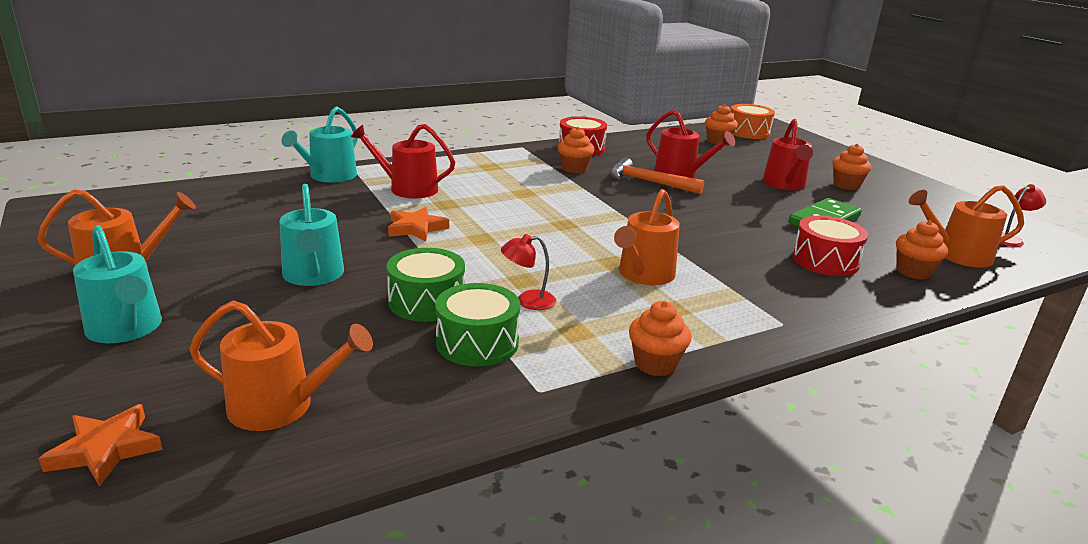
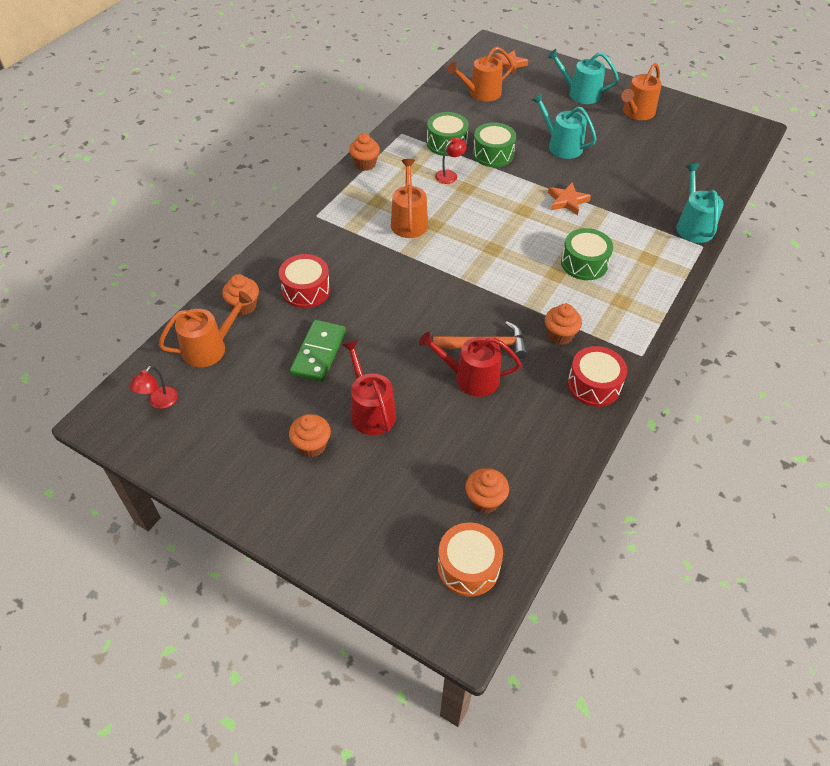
camera: 150 degrees right, 25 degrees up
(408, 188) = (629, 238): red watering can -> none
(484, 190) = (584, 263): none -> green drum

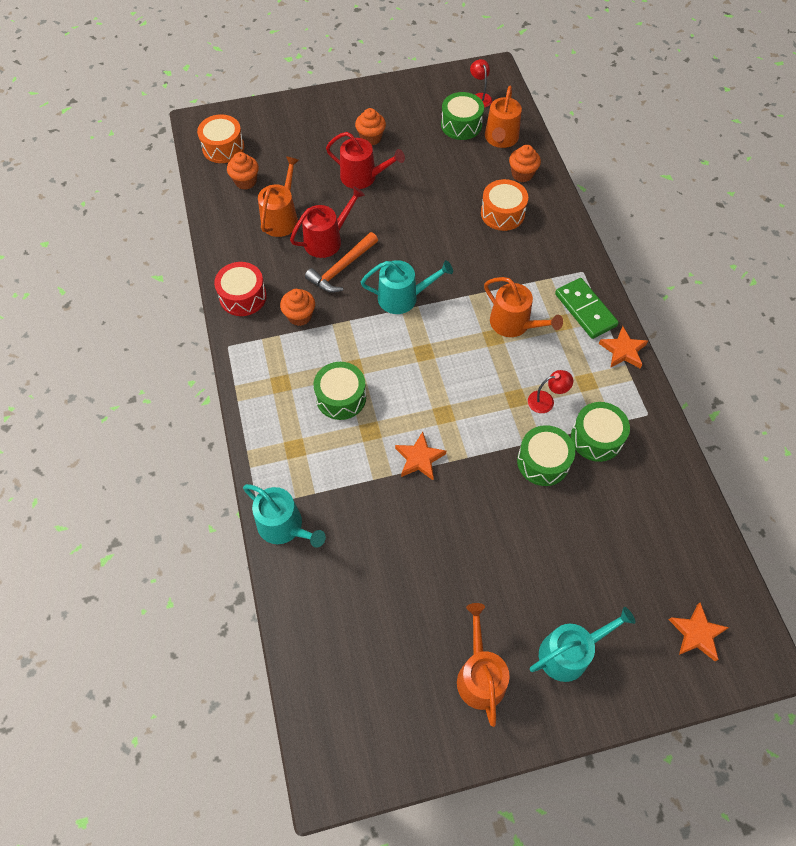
camera: 135 degrees right, 10 degrees up
(218, 388) = (461, 125): none -> green drum
(306, 290) = (502, 213): red drum -> orange drum
(318, 353) = (437, 183): green domino -> green domino (585, 310)
(365, 164) = (623, 350): orange cupcake -> orange star
(449, 175) = (546, 401): red lamp -> red lamp turned 105 degrees counterclockwise
(481, 93) = (659, 547): orange watering can -> orange watering can (281, 218)
(561, 146) = (498, 534): turquoise watering can -> turquoise watering can (403, 297)

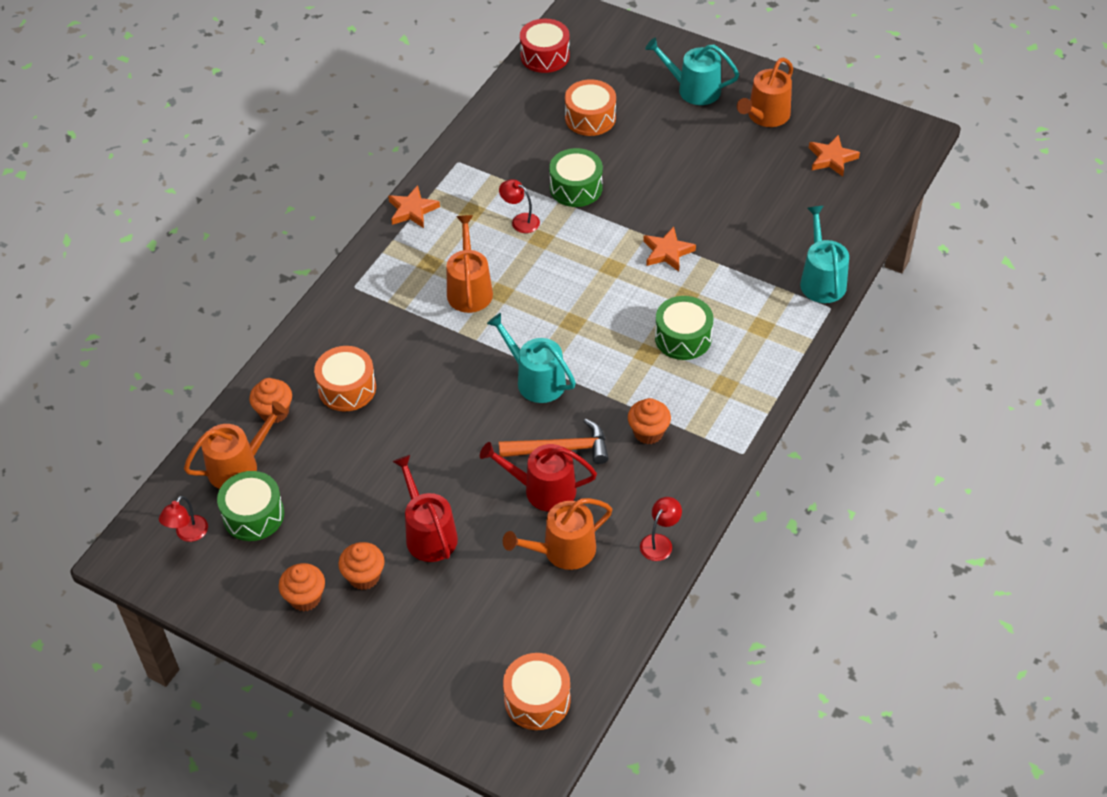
camera: 135 degrees left, 10 degrees down
(231, 259) = (660, 542): none -> red lamp
(243, 296) = (684, 492): red drum -> red drum (545, 56)
(245, 181) = (556, 629): orange cupcake -> orange cupcake (305, 598)
(585, 310) = (397, 257): green domino -> none
(596, 438) = (516, 174): green drum -> none
(611, 541) = (590, 118): none -> orange drum
(697, 633) = (600, 47): orange star -> orange star (831, 158)

